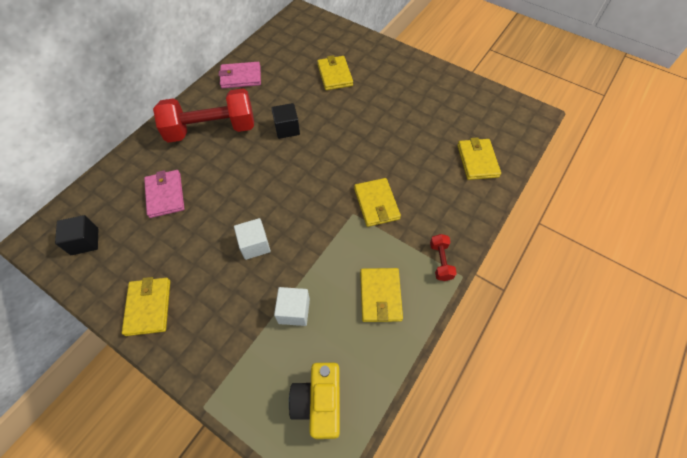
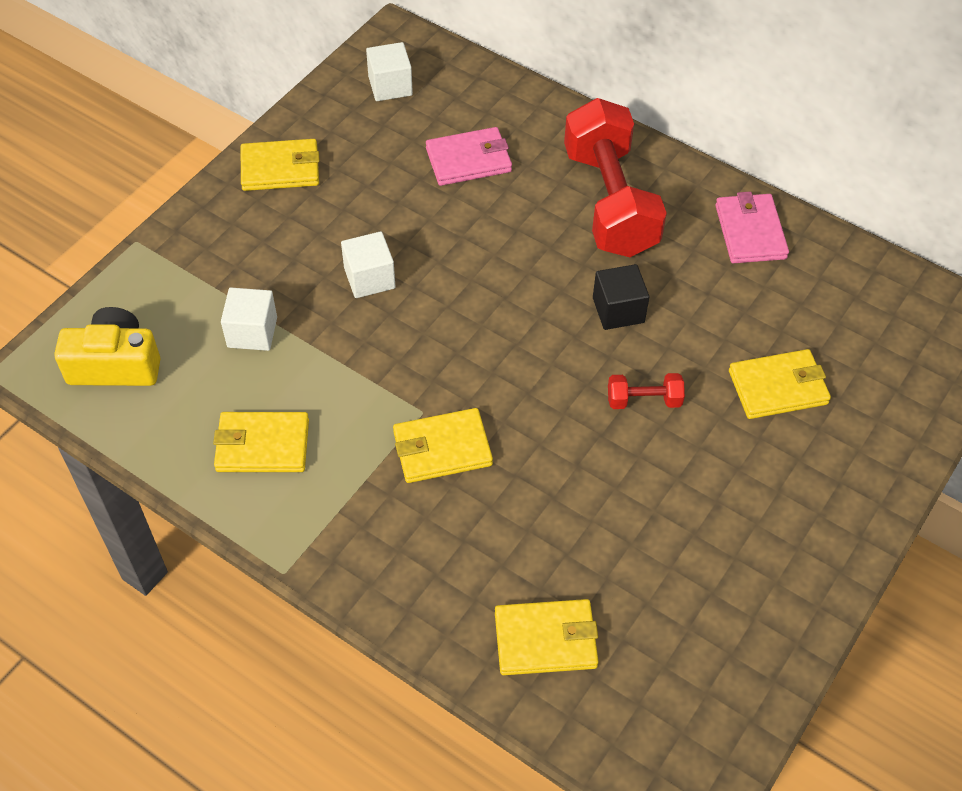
camera: 90 degrees right, 5 degrees down
(85, 241) = (390, 86): black cube -> white cube
(440, 261) = (316, 541): red dumbbell -> red dumbbell (644, 400)

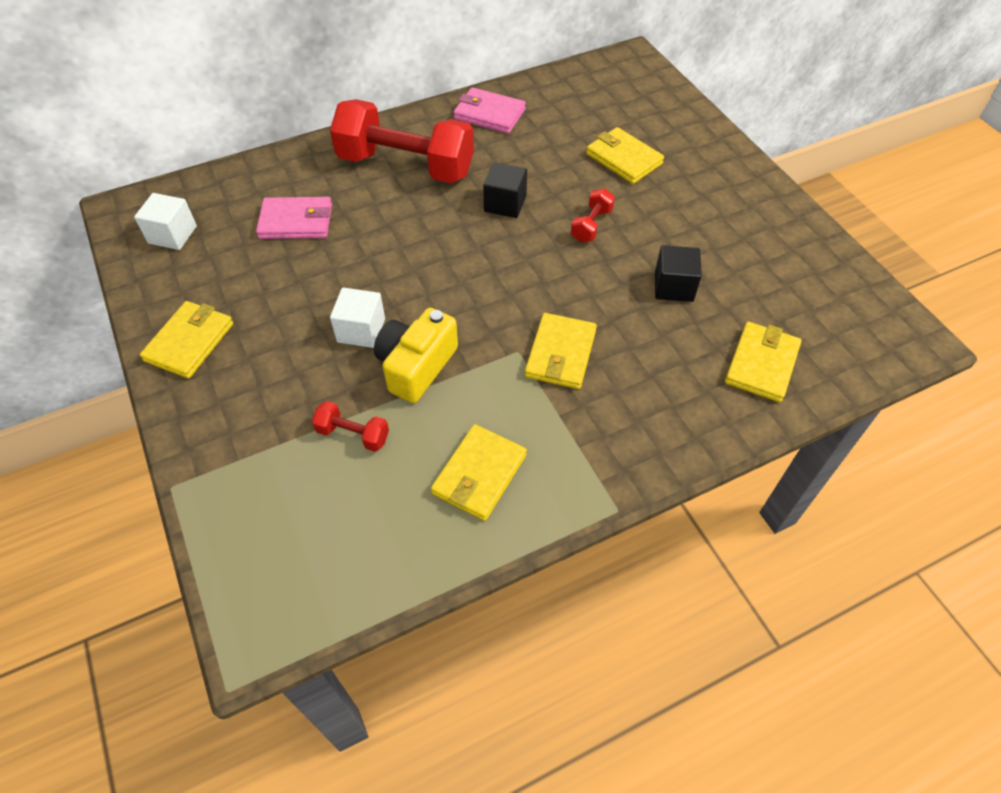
camera: 60 degrees left, 0 degrees up
(115, 364) = (306, 560): yellow camera -> yellow camera (416, 366)
(252, 332) = (353, 434): white cube -> red dumbbell
(469, 160) = (296, 221): pink wallet -> pink wallet turned 75 degrees clockwise
(604, 514) = (673, 286): none -> black cube
(778, 387) = (624, 159): yellow wallet -> yellow wallet turned 60 degrees counterclockwise

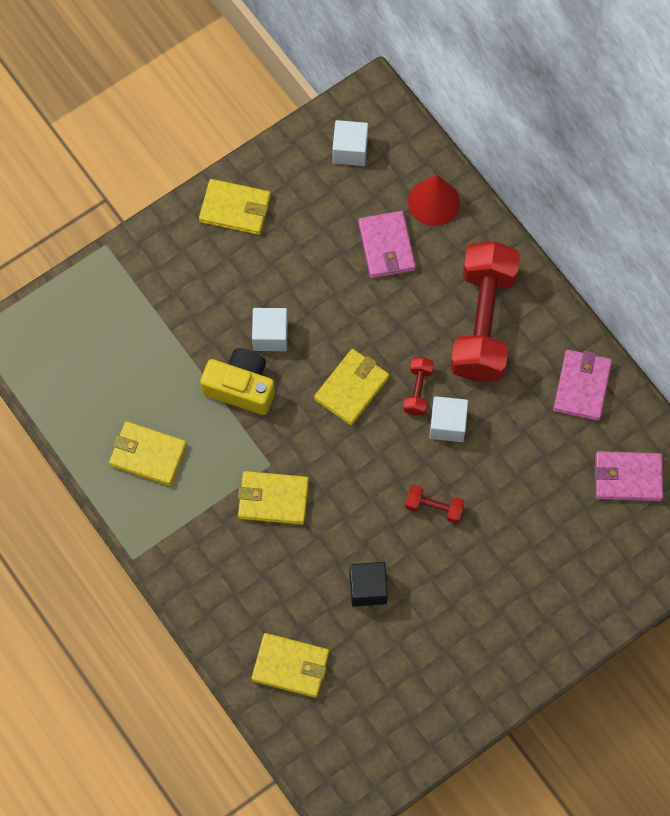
camera: 80 degrees right, 15 degrees up
(264, 181) = (433, 202): none -> red cone
(353, 434) = (168, 356): red dumbbell -> red dumbbell (418, 390)
(505, 204) = (447, 424): black cube -> white cube
(582, 100) = (627, 477): none -> pink wallet
(624, 159) = (538, 529): yellow wallet -> yellow wallet (351, 388)

